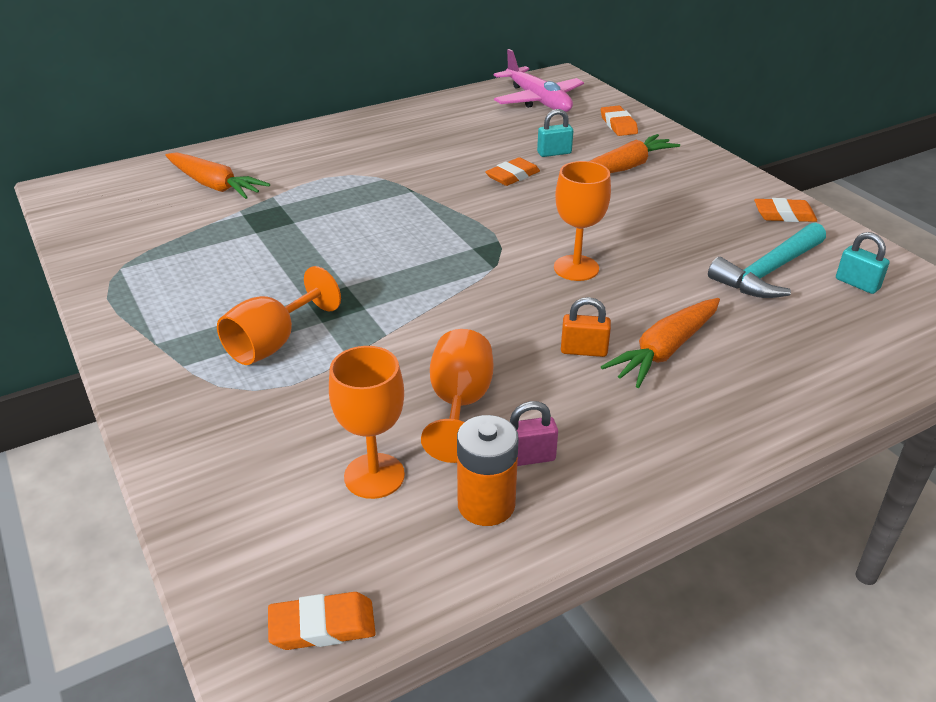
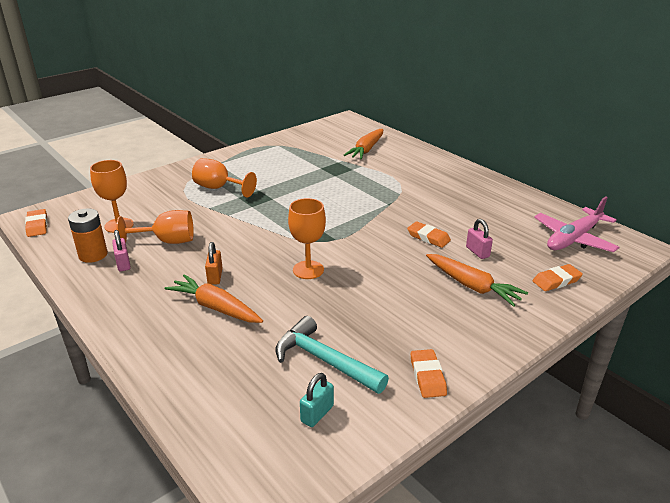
camera: 80 degrees right, 5 degrees down
(554, 153) = (477, 252): turquoise padlock -> pink padlock

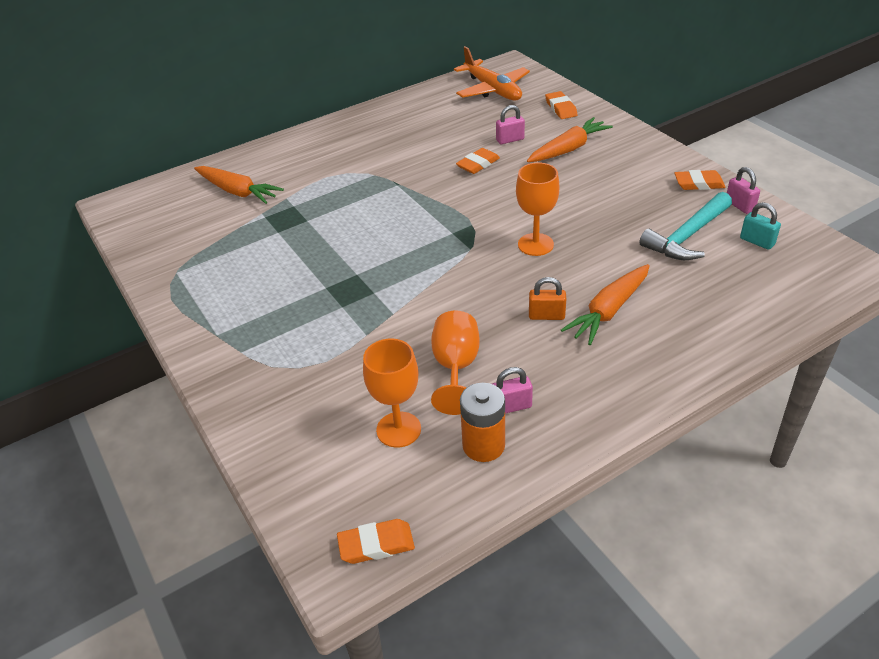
camera: 80 degrees left, 10 degrees up
(219, 188) = (307, 328): orange goblet -> none
(387, 407) = (739, 205): none -> pink padlock
(574, 238) = (492, 89): pink plane -> orange plane

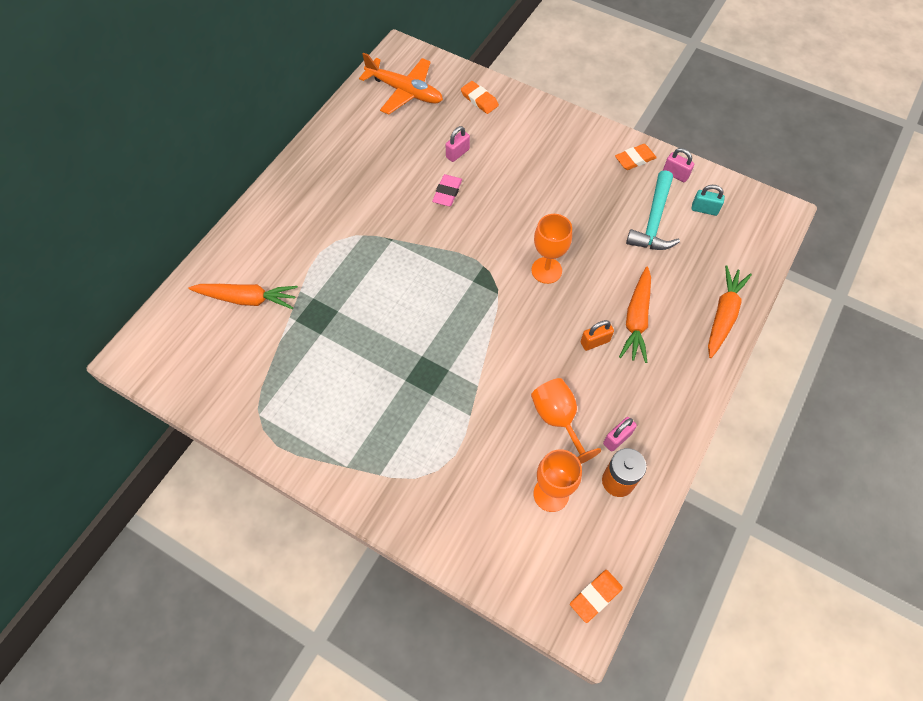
camera: 30 degrees left, 20 degrees up
(478, 164) = (447, 192): orange eraser -> pink eraser
(568, 149) = (513, 150): orange carrot -> orange carrot (723, 315)

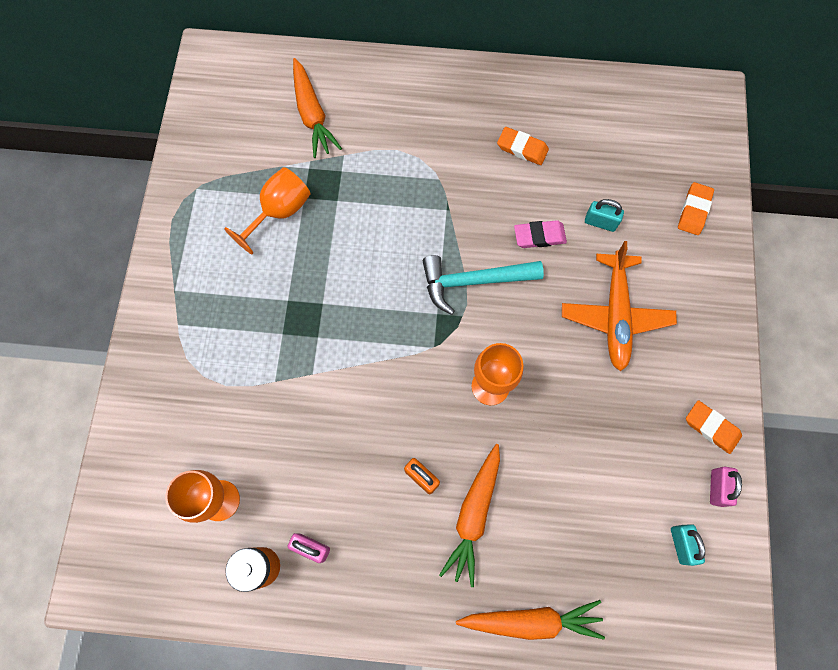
camera: 65 degrees right, 10 degrees up
(404, 91) = (656, 127): orange plane -> orange plane (615, 315)
(457, 153) = (600, 222): pink padlock -> turquoise padlock
(558, 419) = (307, 474): orange goblet -> orange goblet (279, 212)
(595, 596) = (127, 589): orange eraser -> orange eraser (522, 148)
(636, 319) = (474, 515): orange carrot -> orange carrot turned 60 degrees counterclockwise
(654, 221) = (627, 485): turquoise hammer -> turquoise hammer (474, 281)

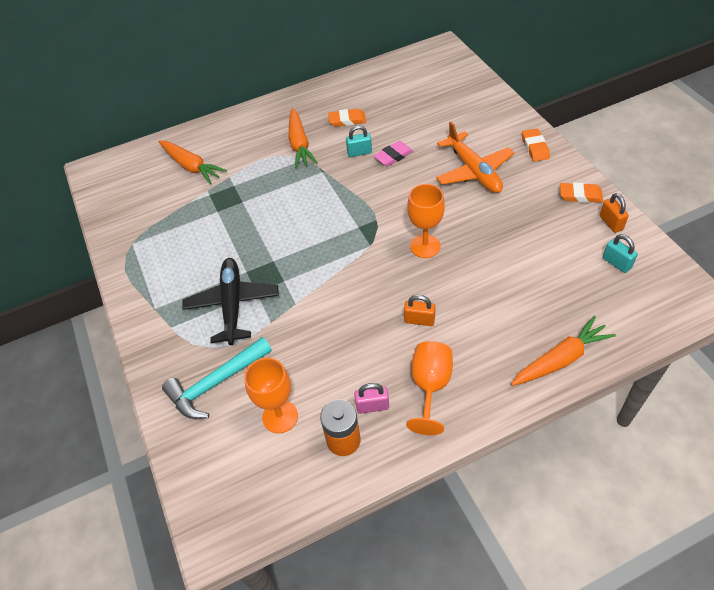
camera: 25 degrees left, 20 degrees down
(250, 335) = (233, 305): none -> black plane
(279, 212) = (204, 227): orange goblet -> orange goblet (430, 387)
(474, 281) = (369, 198): turquoise hammer -> turquoise hammer (216, 383)
(474, 515) = (472, 321): orange carrot -> orange carrot (299, 144)
(600, 222) = (426, 132): turquoise padlock -> turquoise padlock (359, 152)
(694, 211) = (477, 101): orange eraser -> orange eraser (535, 147)
(717, 488) = (611, 223): pink padlock -> orange padlock

